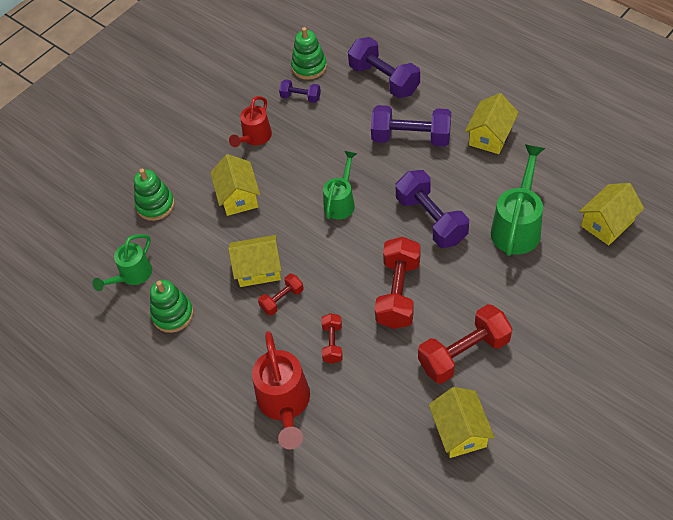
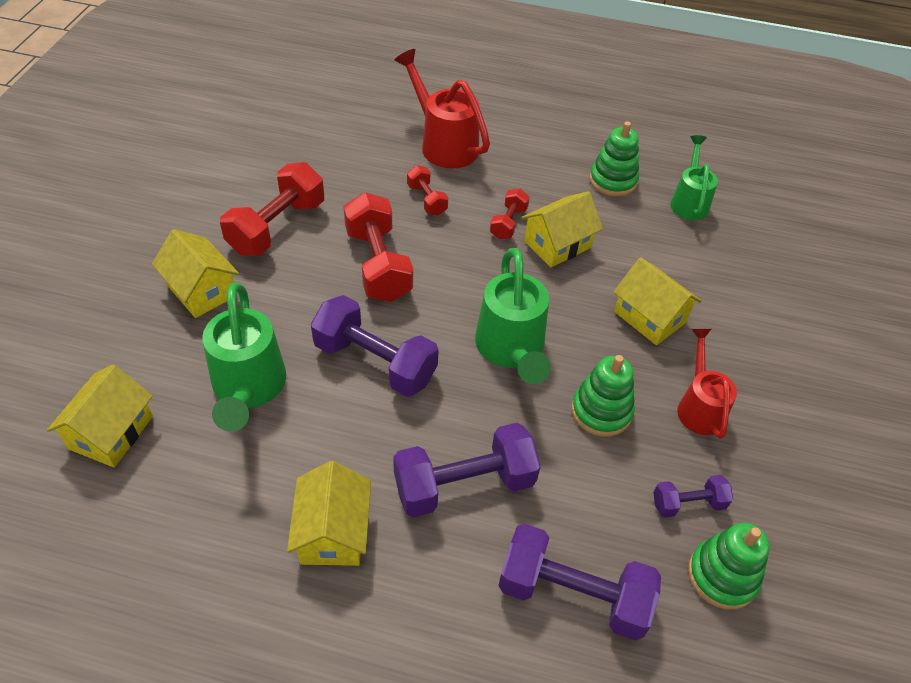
camera: 145 degrees right, 5 degrees down
(155, 205) = (740, 277): green stacking toy -> green stacking toy (601, 411)
(341, 202) = (511, 350): green watering can -> green watering can, size x1.53
(460, 431) = (260, 166): yellow house -> yellow house (201, 290)

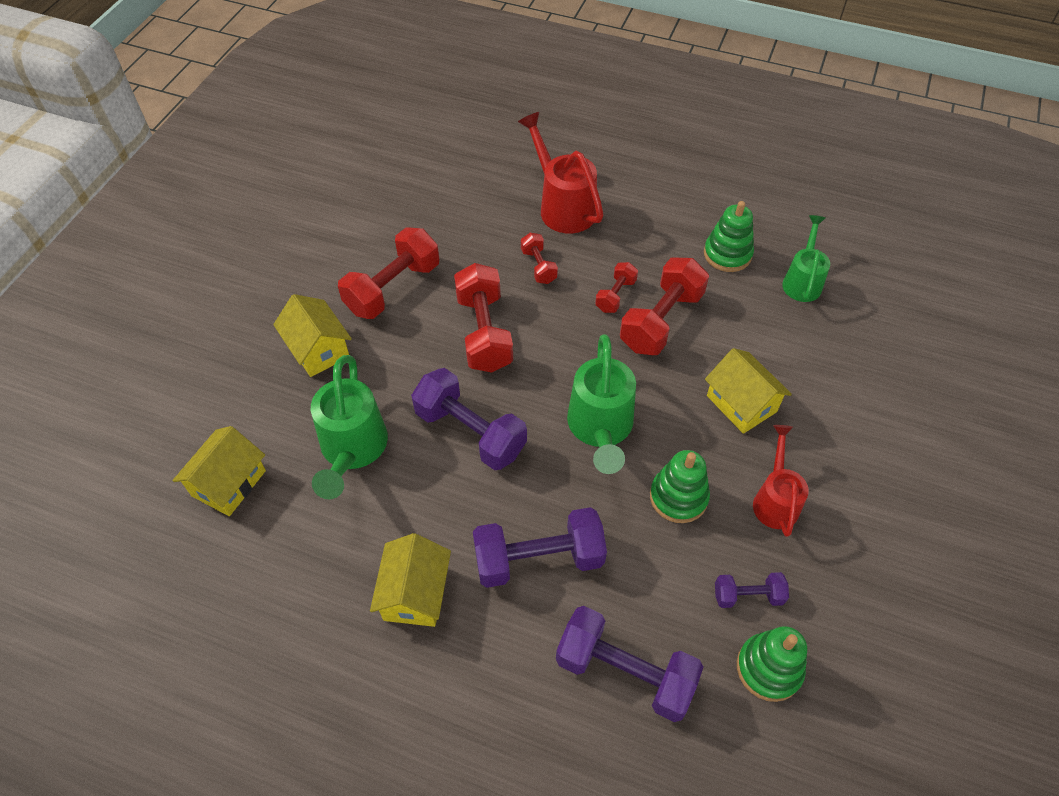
camera: 10 degrees right, 5 degrees up
(557, 244) = (661, 321): yellow house -> red dumbbell

